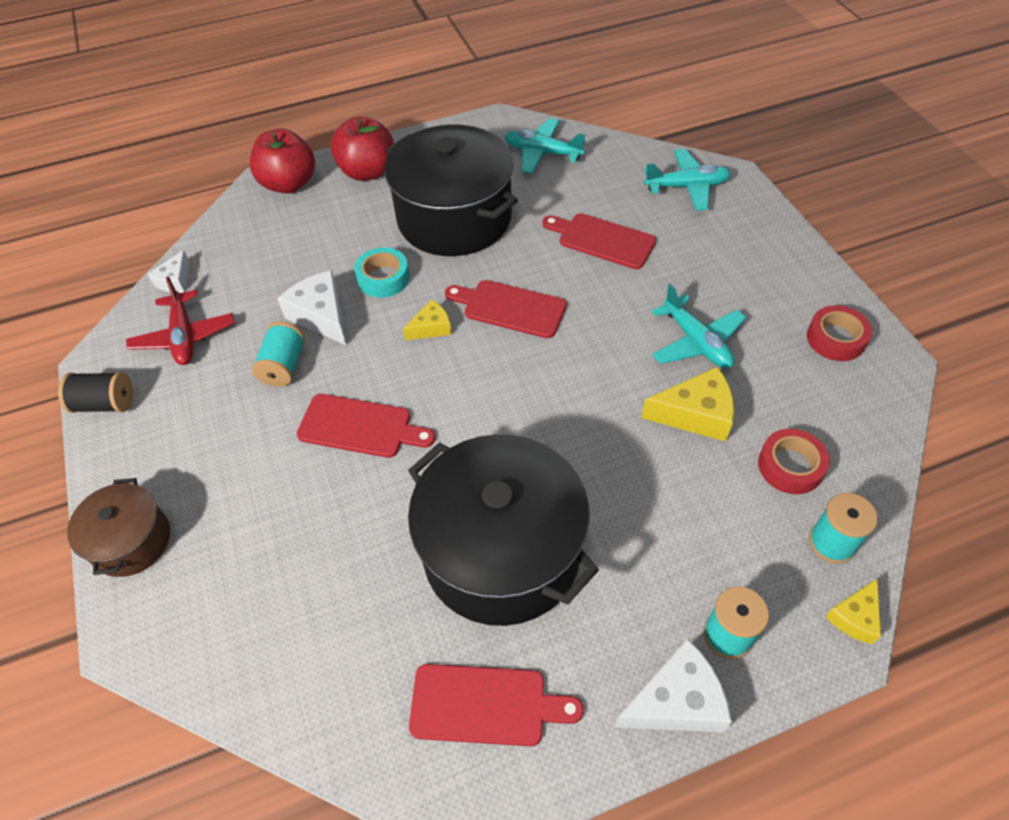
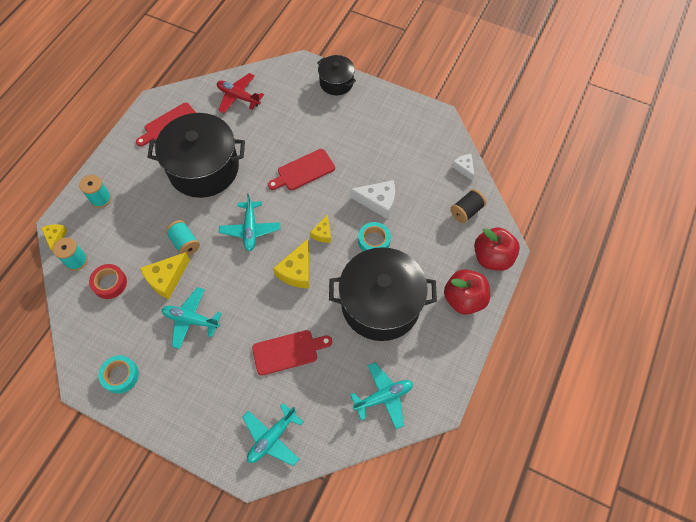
camera: 135 degrees right, 10 degrees up
(105, 404) = (412, 108): black spool -> black spool (466, 211)
(131, 541) = (336, 82): brown pot -> black pot
(184, 336) = (422, 150): red plane -> red plane (238, 97)
(284, 366) = (364, 170): turquoise spool -> turquoise spool (185, 243)
(510, 308) = (297, 271): red cutting board -> yellow cheese
(519, 398) = (250, 229): none -> turquoise plane
(676, 701) = (107, 167): white cheese -> none
(835, 339) = (120, 375): red tape -> turquoise tape

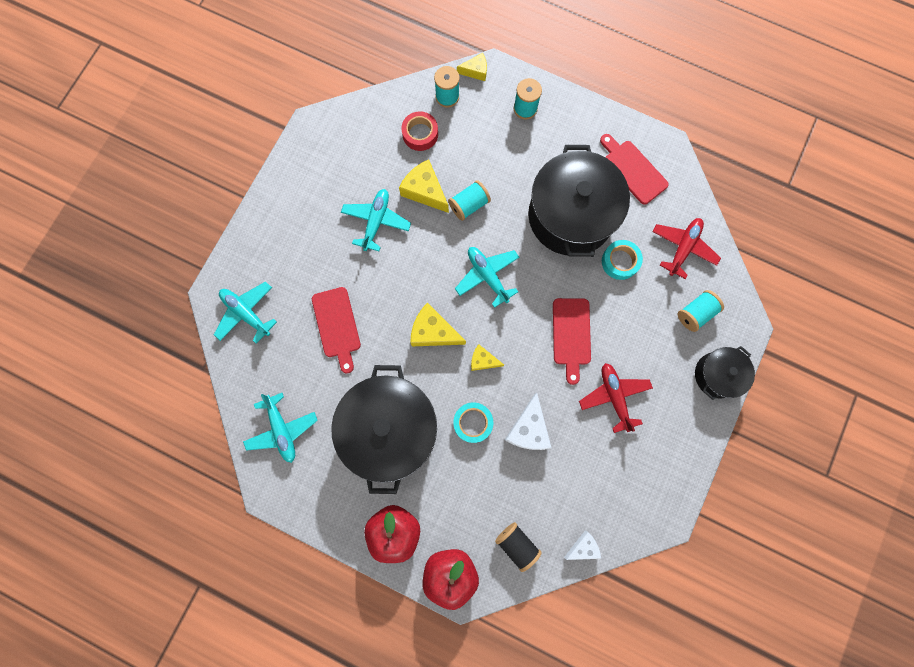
camera: 90 degrees right, 15 degrees up
(120, 375) = (318, 160): turquoise tape -> turquoise tape (620, 261)
(250, 229) = (487, 276): turquoise plane -> turquoise plane turned 60 degrees clockwise
(290, 92) = (695, 313): none -> turquoise spool
(303, 171) = (571, 335): red cutting board -> red cutting board turned 150 degrees counterclockwise
(352, 145) = (614, 396): none -> red plane

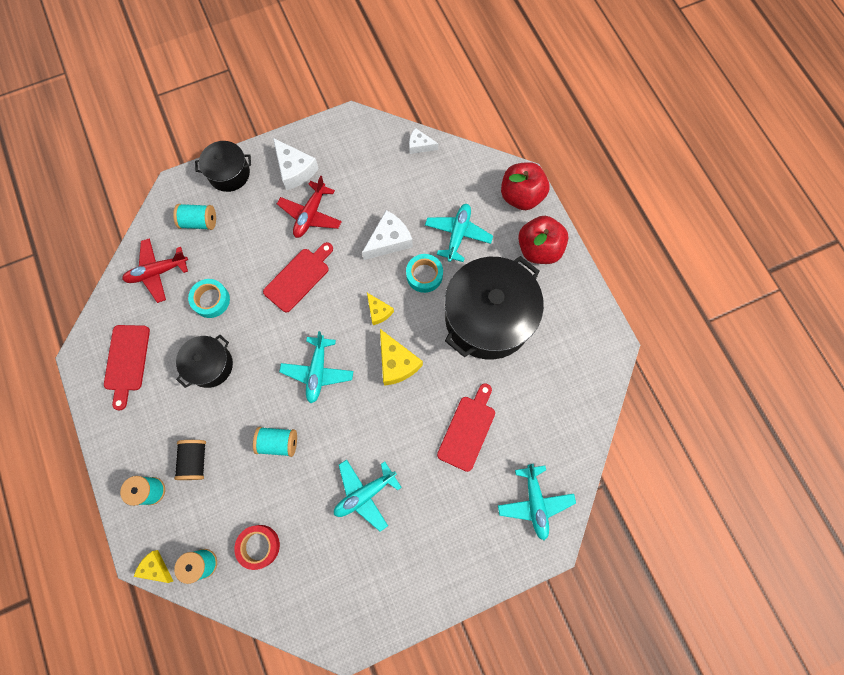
camera: 140 degrees left, 5 degrees down
(282, 429) = (571, 382): turquoise plane -> turquoise plane (458, 234)
(425, 191) = (302, 487): yellow cheese -> none
(516, 544) = (462, 179): black spool -> black spool (195, 460)
(570, 216) = (210, 365): black pot -> black pot, size x0.52
(667, 426) = (295, 170): none -> white cheese

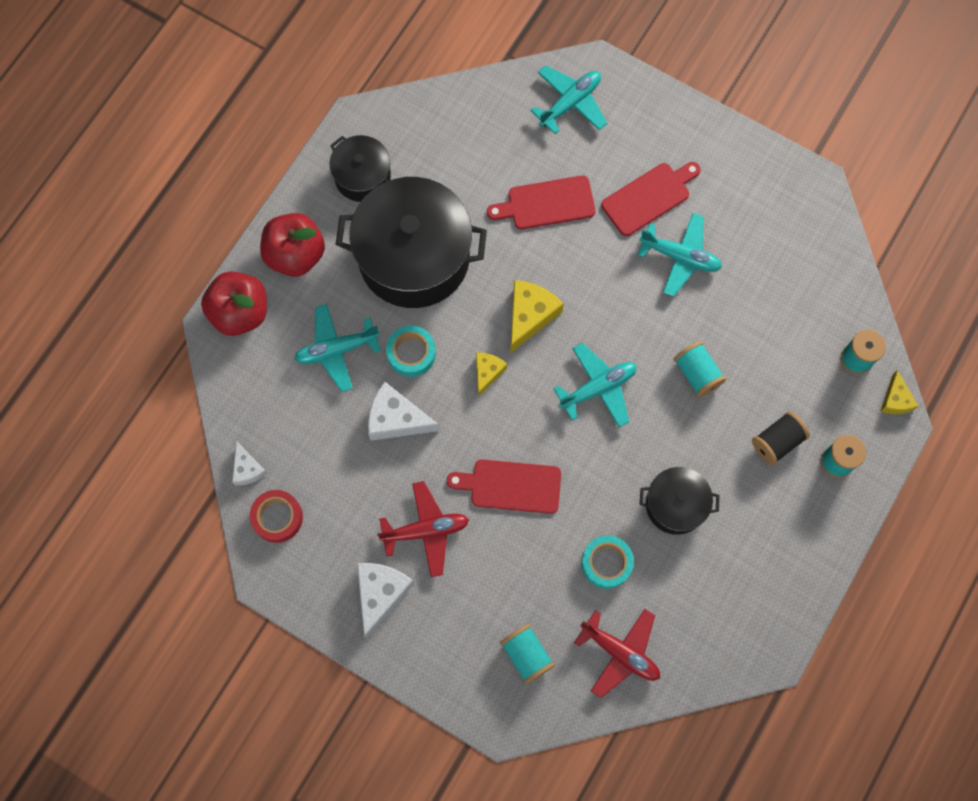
camera: 125 degrees left, 0 degrees up
(127, 361) = (739, 599): red cutting board -> red cutting board (649, 197)
(229, 173) = (440, 671): black pot -> black pot (362, 177)
(259, 546) = (801, 319): red tape -> red tape (277, 517)

